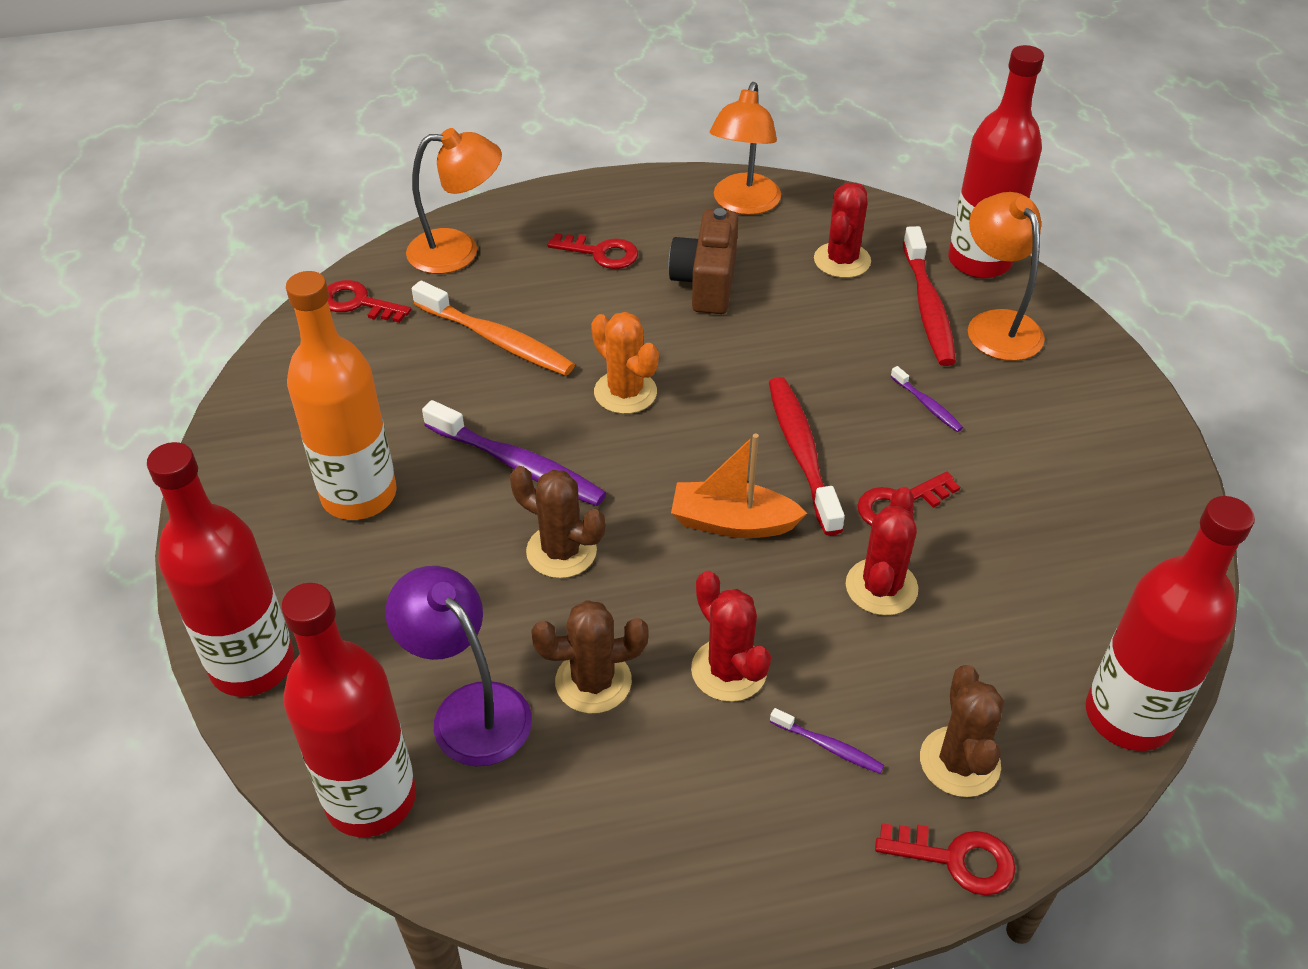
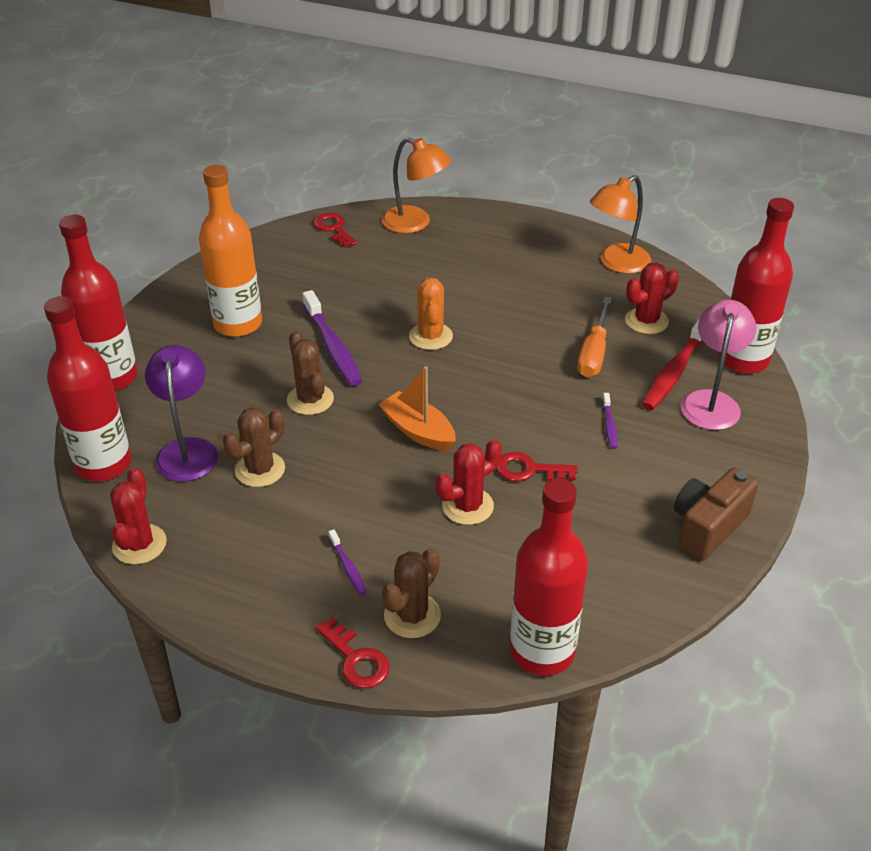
camera: 35 degrees right, 5 degrees down
(496, 340) = (388, 278): orange toothbrush -> none
(593, 682) = (260, 469): brown cactus -> brown cactus turned 75 degrees counterclockwise
(601, 253) = (497, 256): red key -> none
(706, 283) = (543, 298): brown camera -> brown camera (708, 527)
(729, 670) = (335, 502): red cactus -> red cactus (139, 544)
(802, 452) = (499, 414): red toothbrush -> none
(826, 325) = (594, 353): none -> orange screwdriver
(996, 325) = (711, 401): orange lamp -> pink lamp

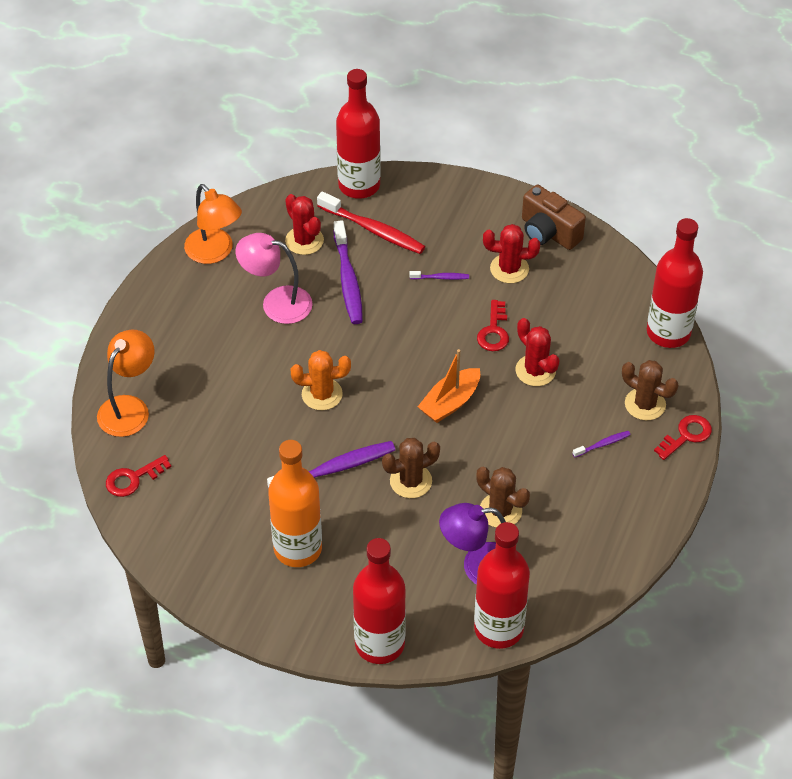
camera: 90 degrees left, 10 degrees up
(139, 544) = (590, 585): red cactus -> red cactus (509, 269)
(594, 353) = (348, 280): orange screwdriver -> purple toothbrush
(711, 401) = (411, 212): pink lamp -> pink lamp (276, 302)

